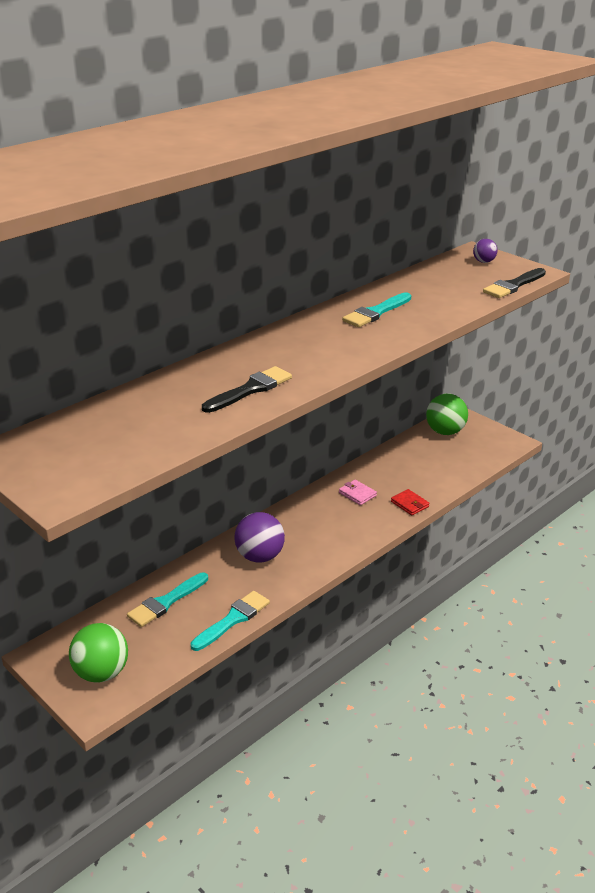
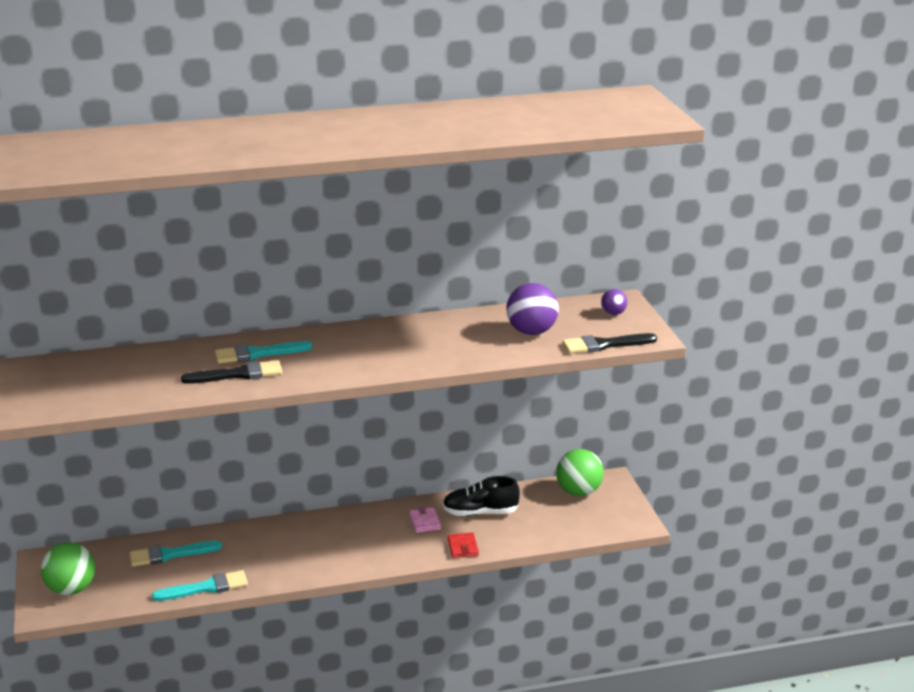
camera: 30 degrees right, 5 degrees down
(260, 556) = (281, 545): purple ball -> purple ball (531, 332)
(376, 312) = (435, 337): turquoise brush -> turquoise brush (257, 354)
(391, 472) = (480, 512): none -> black shoe

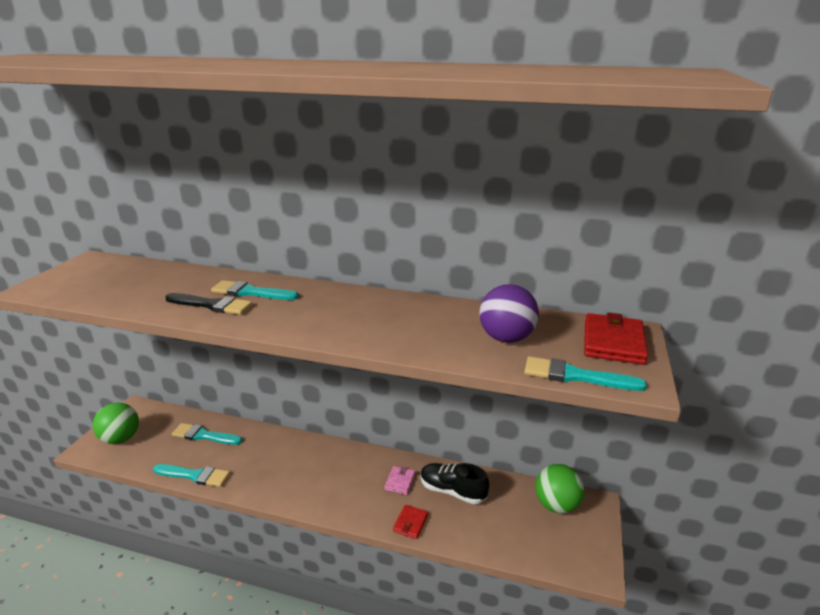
camera: 30 degrees right, 0 degrees up
(604, 345) = (575, 376): black brush -> turquoise brush
(613, 313) = (613, 342): purple ball -> red wallet

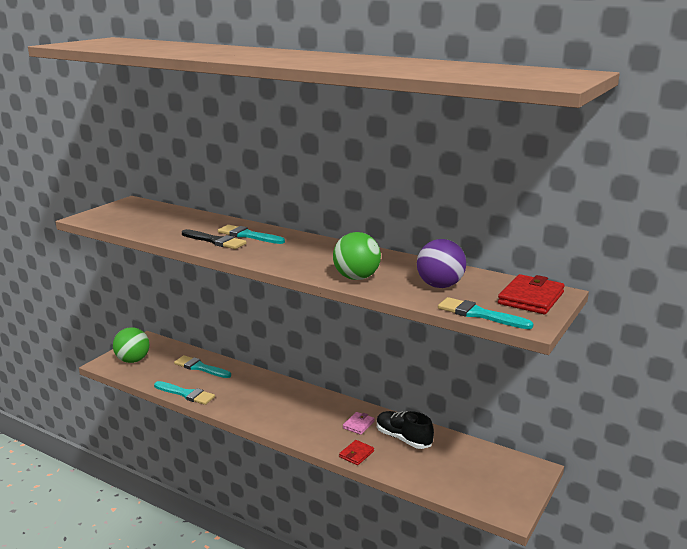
camera: 15 degrees right, 5 degrees down
(556, 505) = (496, 463): green ball -> green ball (356, 278)

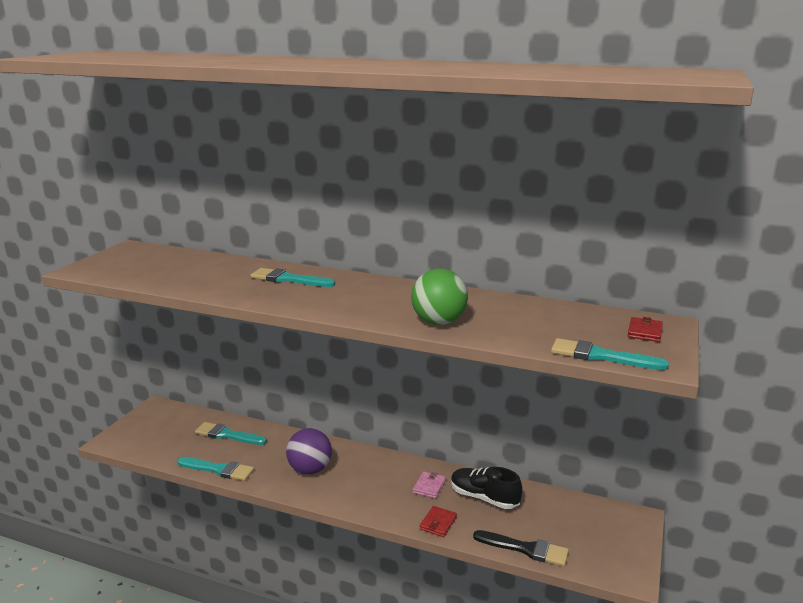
camera: 10 degrees left, 0 degrees up
(133, 360) = (144, 433): green ball -> none
(215, 241) = (252, 288): black brush -> black brush (525, 549)
(440, 286) = (538, 324): purple ball -> purple ball (310, 470)
(531, 298) = (645, 332): red wallet -> red wallet, size x0.55

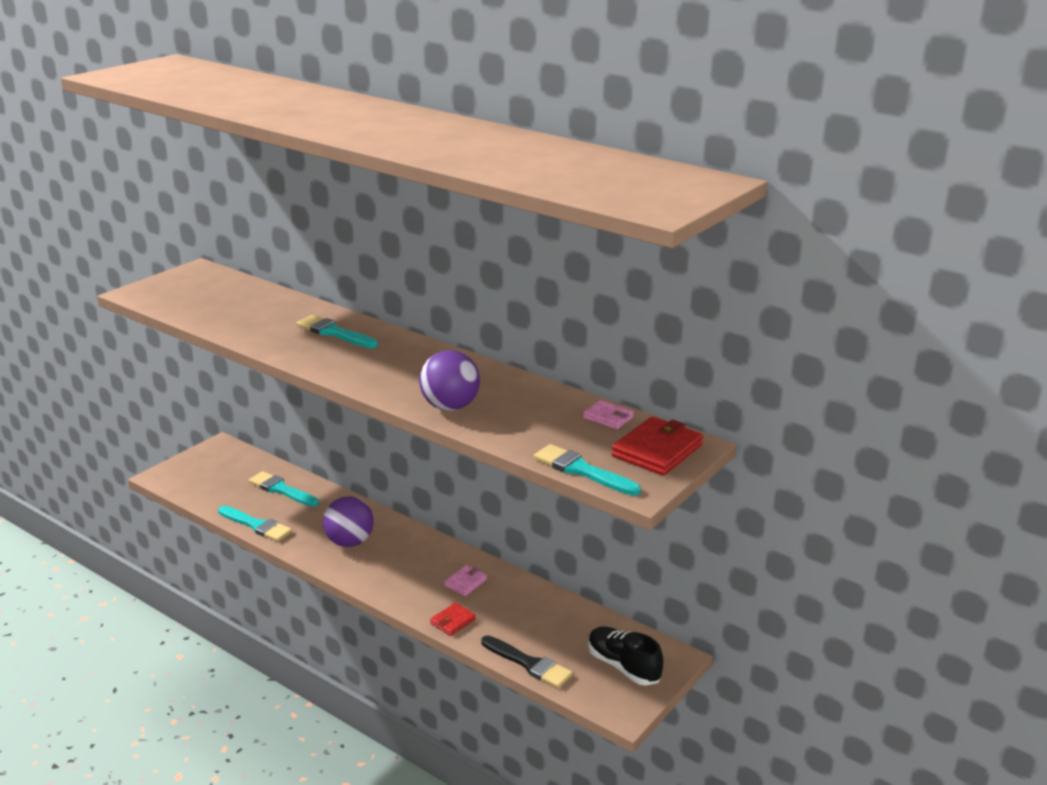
camera: 15 degrees right, 5 degrees up
(439, 322) = (450, 407): green ball -> purple ball
(484, 498) = (517, 605): black shoe -> black shoe (623, 666)
(578, 313) = (608, 417): none -> pink wallet
(645, 332) = (657, 451): red wallet -> red wallet, size x1.81

